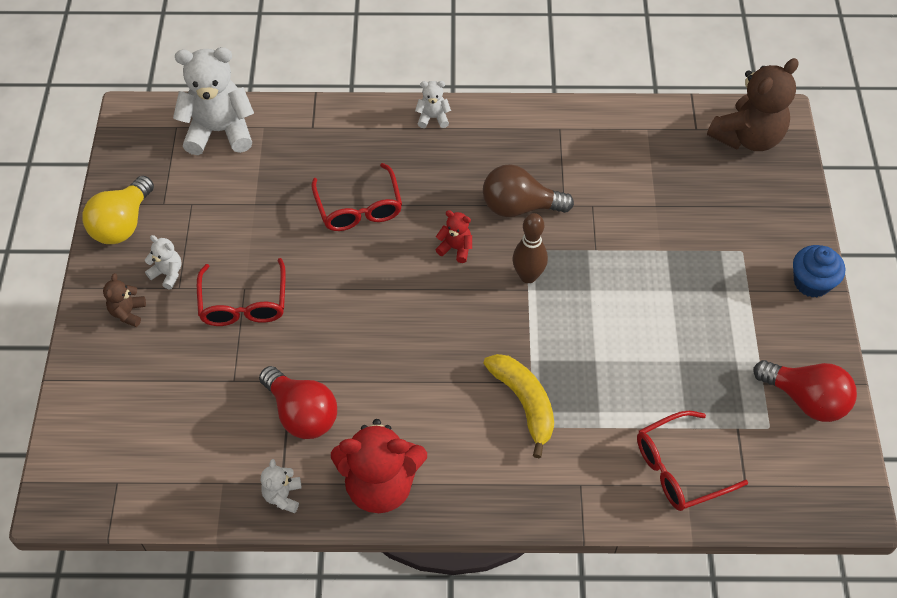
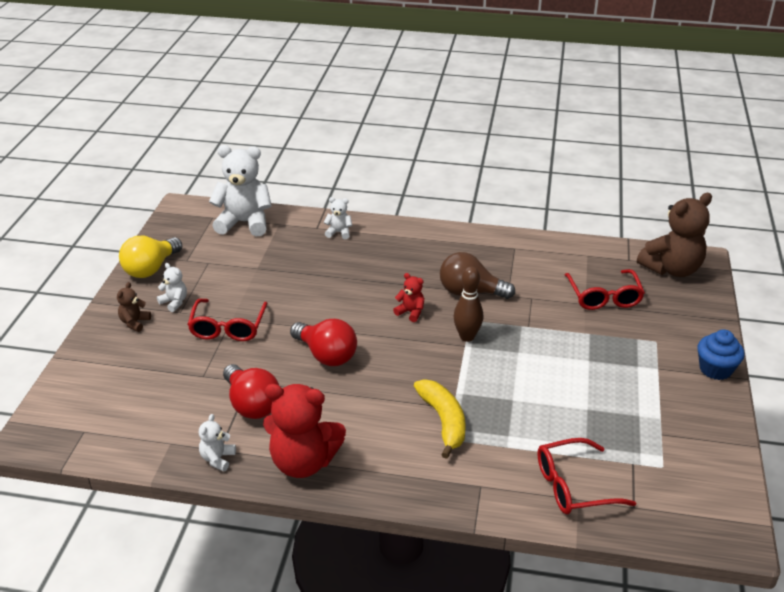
camera: 10 degrees right, 20 degrees down
(359, 208) = (339, 279): red glasses -> red glasses (604, 297)
(433, 118) = (413, 231): white teddy bear -> white teddy bear (339, 232)
(806, 399) = (699, 450): red light bulb -> red light bulb (326, 355)

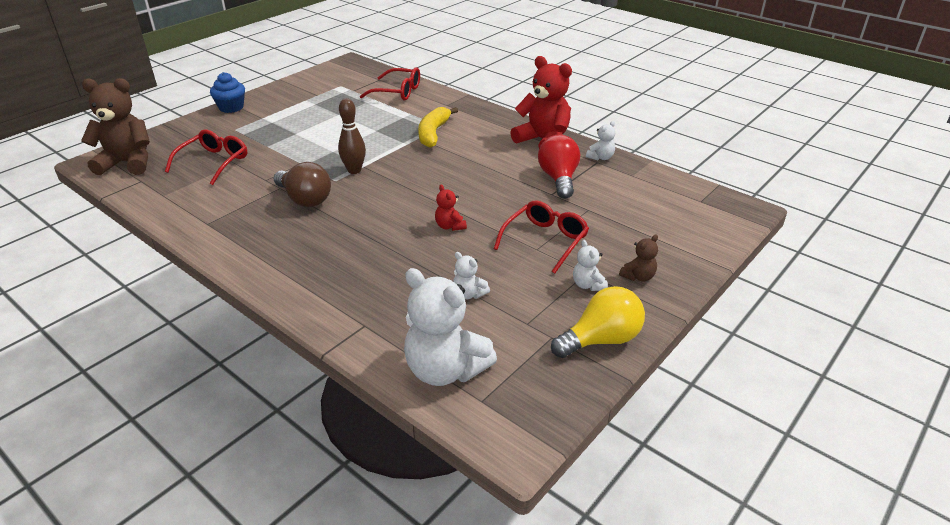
camera: 150 degrees left, 0 degrees up
(326, 355) = (475, 192): red light bulb -> none
(339, 232) = (347, 307): white teddy bear -> white teddy bear (469, 294)
(410, 312) = (374, 200): red teddy bear -> red teddy bear (450, 226)

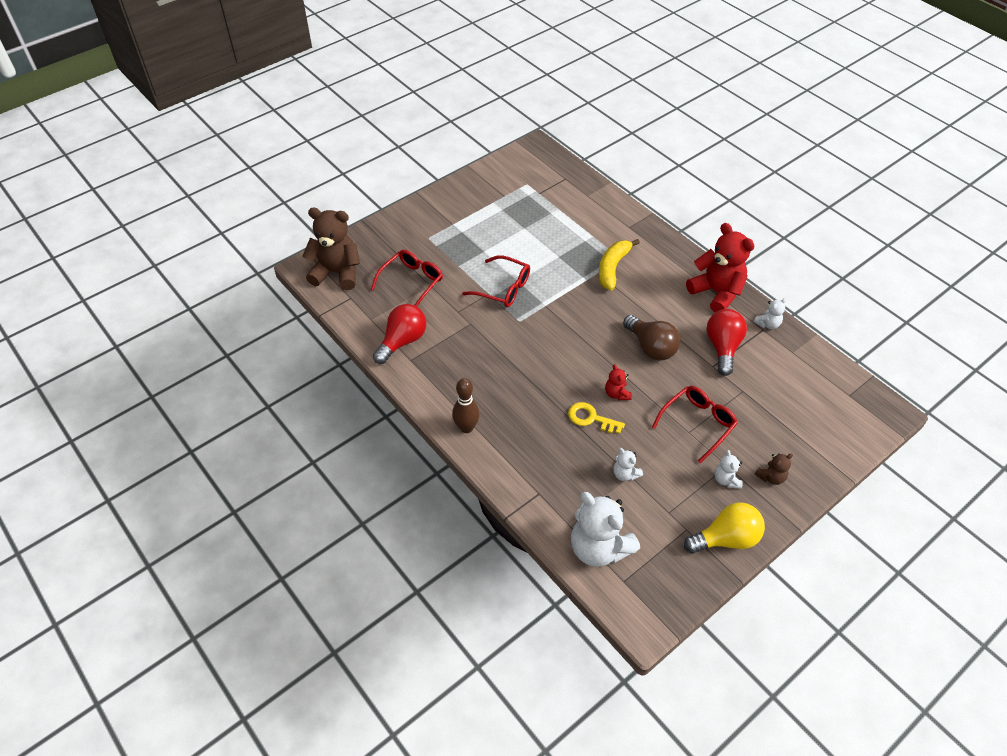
camera: 10 degrees right, 15 degrees up
(199, 209) = (402, 341): none -> red light bulb
(231, 107) = (423, 205): blue cupcake -> none
(305, 199) = (492, 342): brown light bulb -> brown light bulb (651, 347)
(354, 170) = (536, 310): brown bowling pin -> brown bowling pin (466, 427)
(398, 92) = (582, 201): red glasses -> red glasses (503, 288)
(422, 250) = (591, 418): none -> yellow key

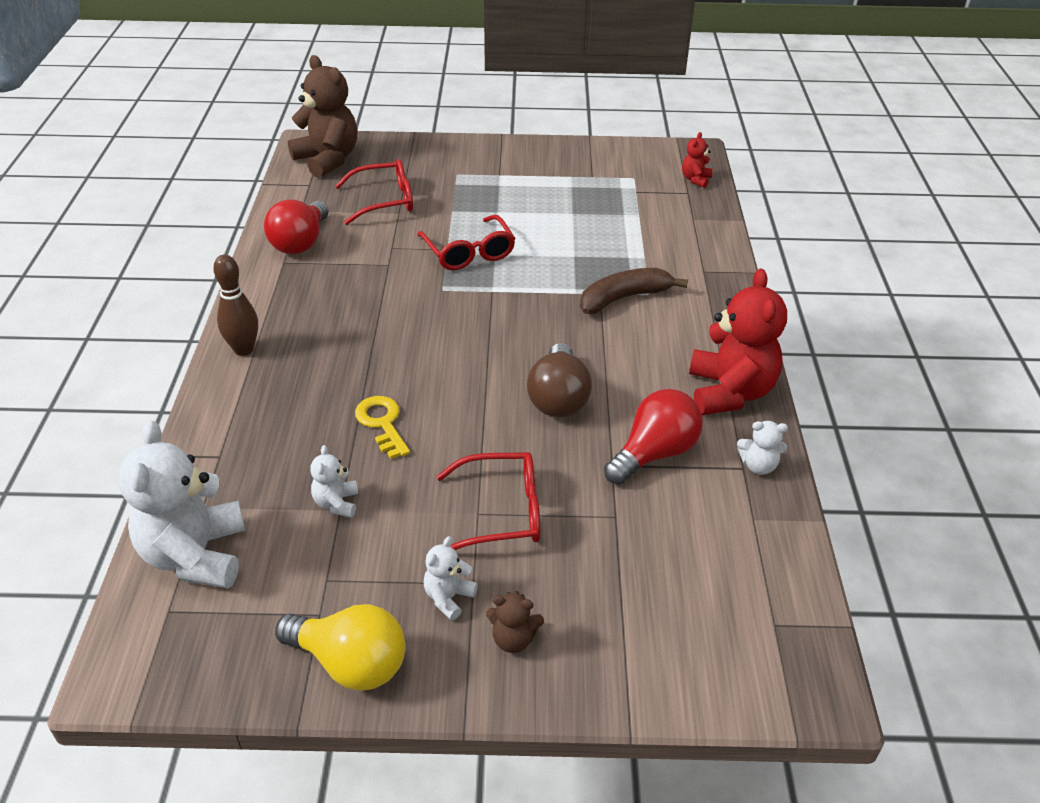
camera: 40 degrees right, 10 degrees down
(402, 341) = (300, 243): red light bulb -> red light bulb turned 120 degrees clockwise
(612, 268) = (624, 298): yellow banana -> brown banana
(617, 394) = (448, 418): red teddy bear -> red teddy bear (695, 179)

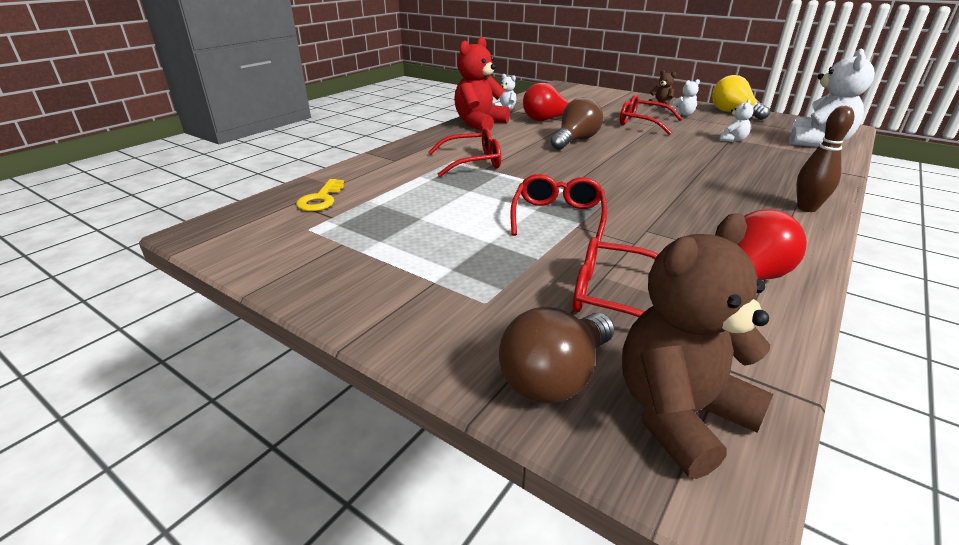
camera: 145 degrees left, 10 degrees down
(327, 160) = (679, 414): brown teddy bear -> brown teddy bear turned 60 degrees clockwise
(382, 423) = (695, 155): yellow key -> yellow key (321, 199)
(390, 155) = (555, 377): none -> brown light bulb
(624, 298) = (473, 162): brown banana -> red glasses
(695, 179) = (264, 209): red teddy bear -> none

